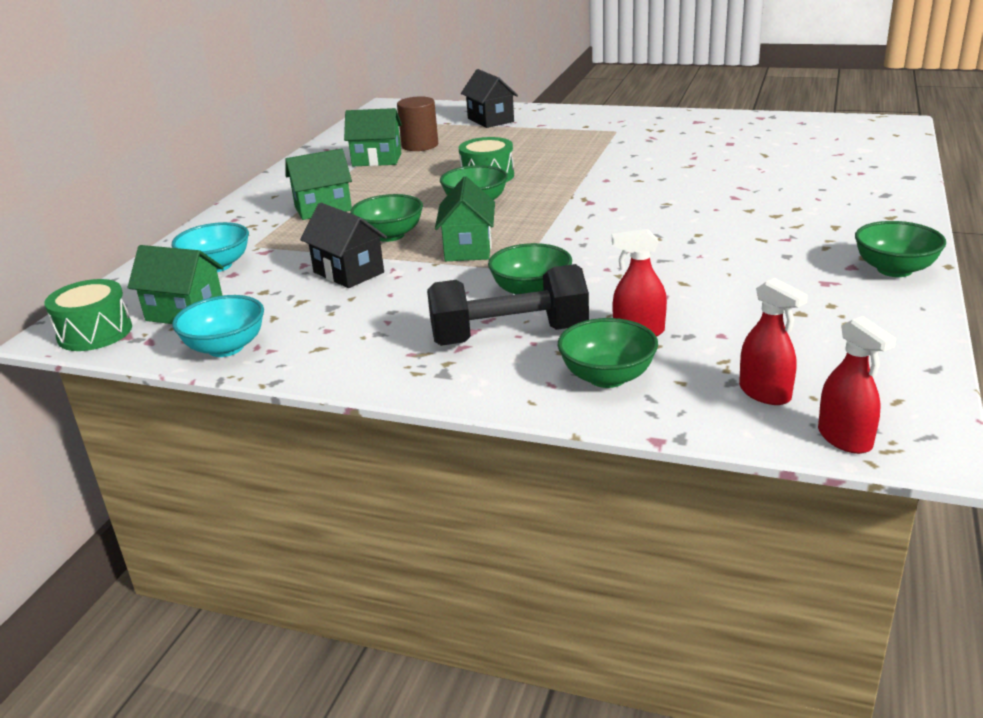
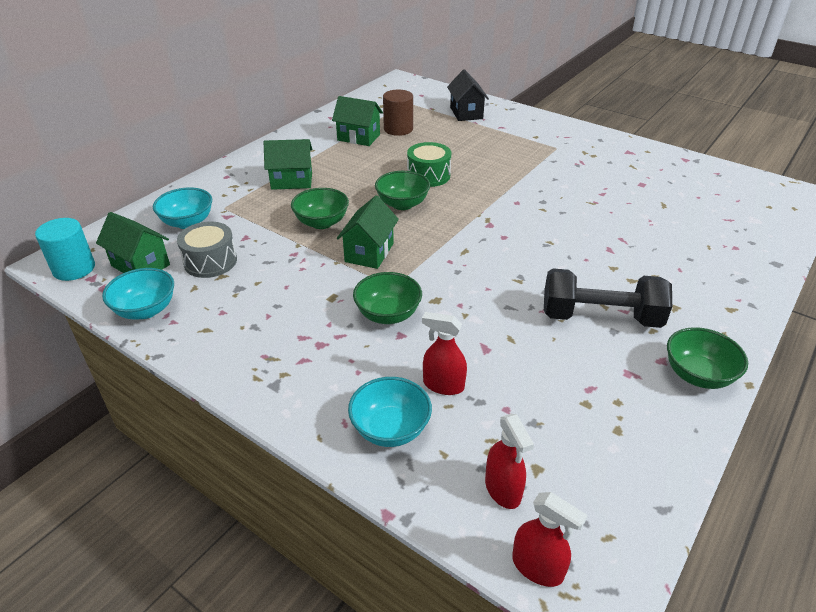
camera: 15 degrees right, 10 degrees up
(95, 333) = (74, 268): green drum -> turquoise cylinder
(276, 292) = (210, 261): none -> grey drum
(348, 272) = (271, 254): black house -> none
(509, 336) = (344, 358): black dumbbell -> black dumbbell (600, 317)
(607, 377) = (390, 429): green bowl -> turquoise bowl
(845, 439) = (537, 567): red spray bottle -> red spray bottle turned 45 degrees counterclockwise

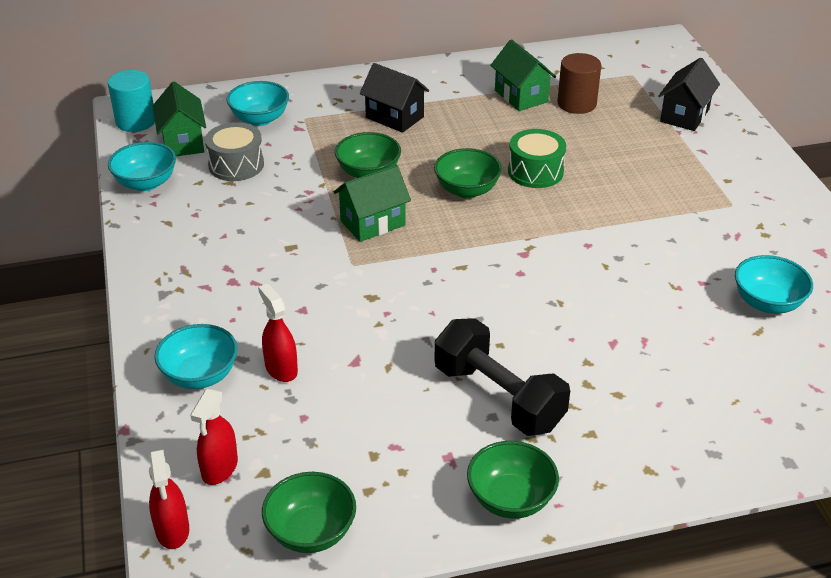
camera: 40 degrees right, 0 degrees up
(292, 181) = (394, 117): green house -> black house
(388, 314) = (315, 287): green bowl -> green bowl (311, 532)
(646, 188) = (767, 303): none -> turquoise bowl

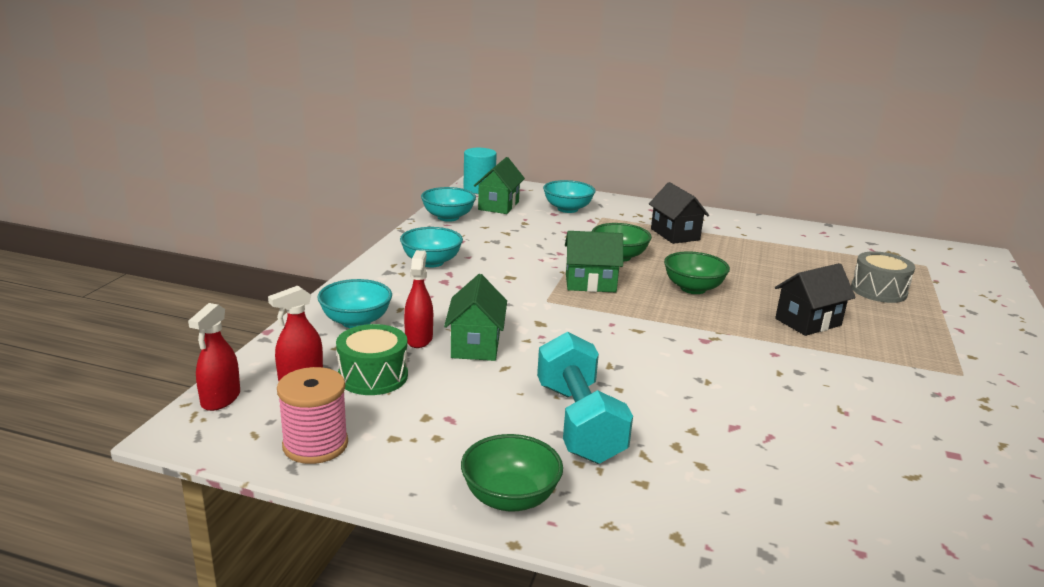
camera: 30 degrees right, 15 degrees down
(236, 165) = (522, 226): grey drum -> grey drum (878, 291)
(311, 532) = (315, 445): green bowl -> pink spool
(498, 397) = (579, 422): black dumbbell -> turquoise dumbbell
(521, 96) = (801, 251): green house -> green house (475, 345)
(535, 172) = (769, 295): green drum -> green drum (373, 376)
(576, 104) = (851, 268): brown cylinder -> none
(684, 115) = (960, 302): black house -> black house (808, 322)
(767, 303) = (943, 458): turquoise bowl -> turquoise bowl (431, 262)

